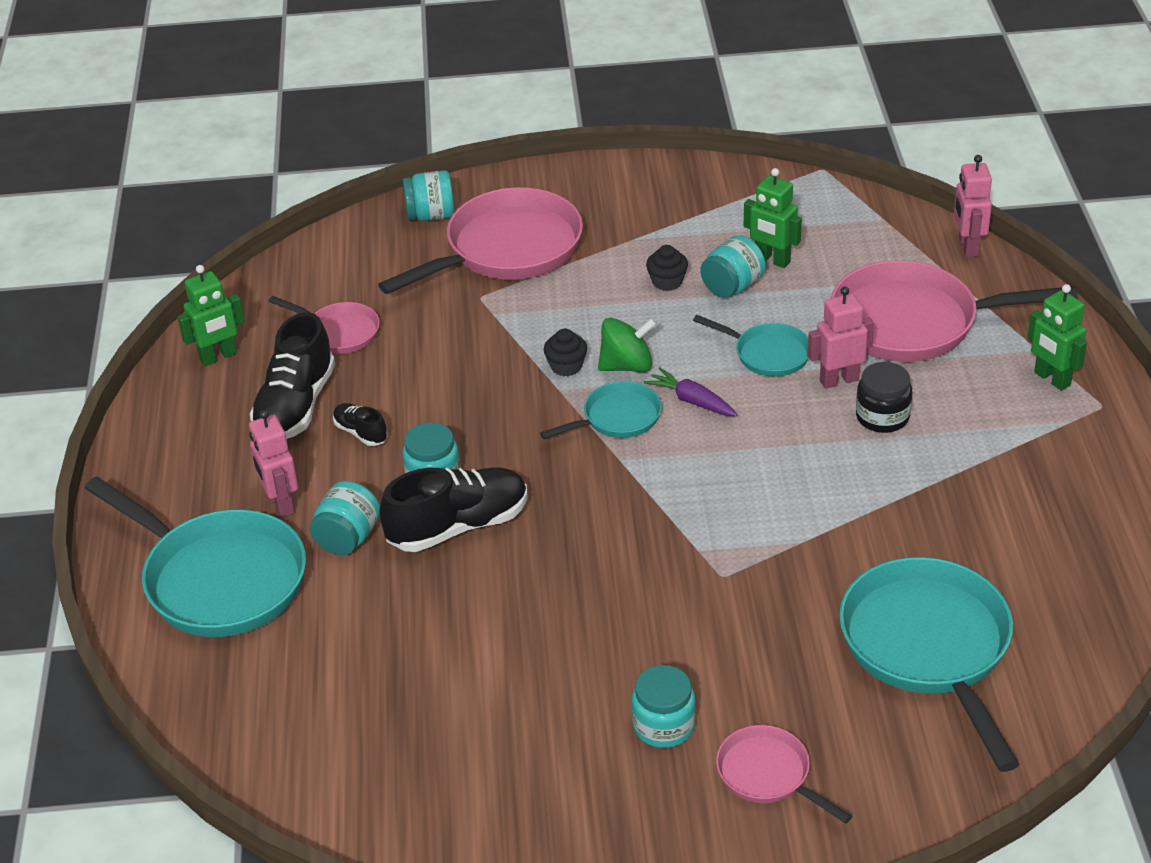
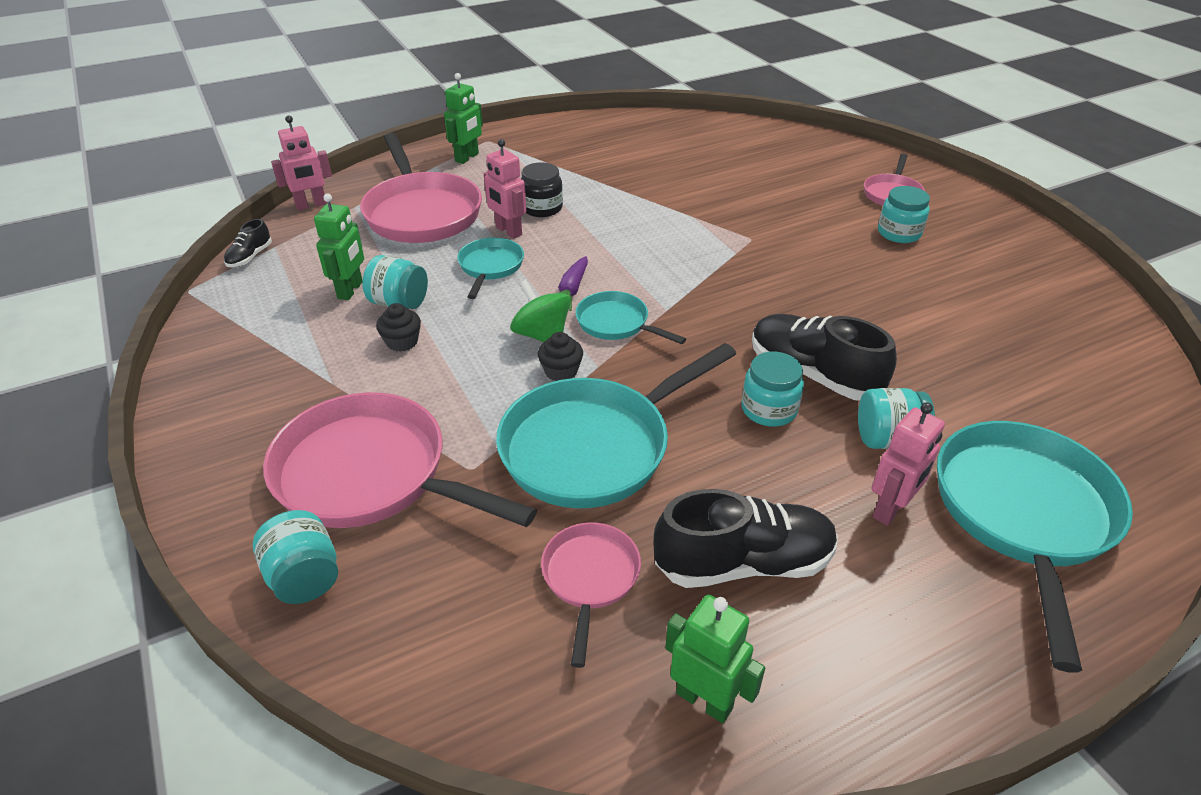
camera: 115 degrees left, 0 degrees up
(361, 433) = (746, 486): black shoe -> black shoe (250, 257)
(929, 648) = (745, 164): turquoise pan -> turquoise pan (593, 447)

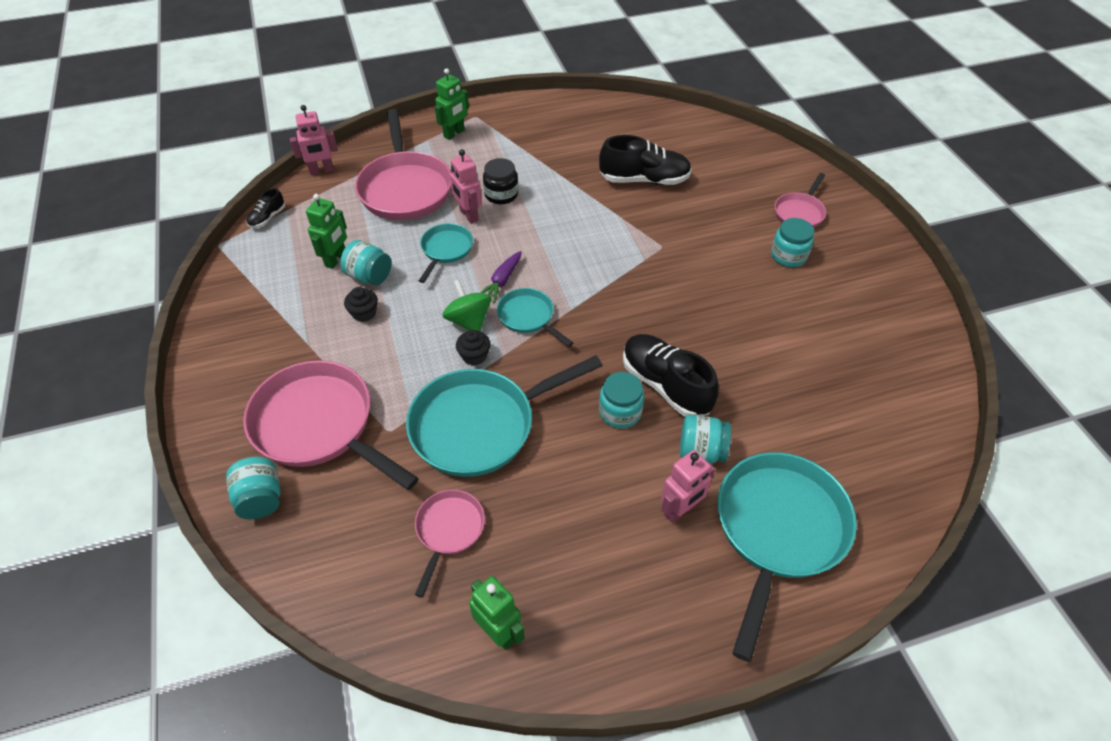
camera: 10 degrees right, 10 degrees up
(743, 563) = (558, 536): black shoe -> black shoe (644, 180)

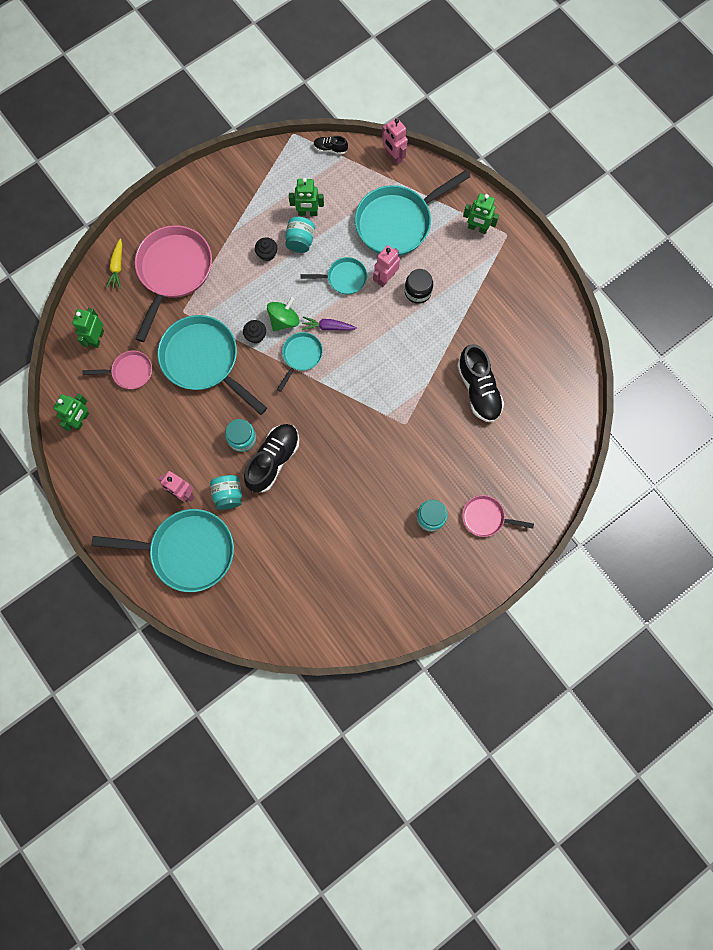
camera: 70 degrees right, 25 degrees up
(261, 499) = (117, 267): turquoise jar -> yellow carrot
(365, 564) = (97, 338): none -> green robot
(405, 188) = (397, 222): pink pan -> turquoise pan

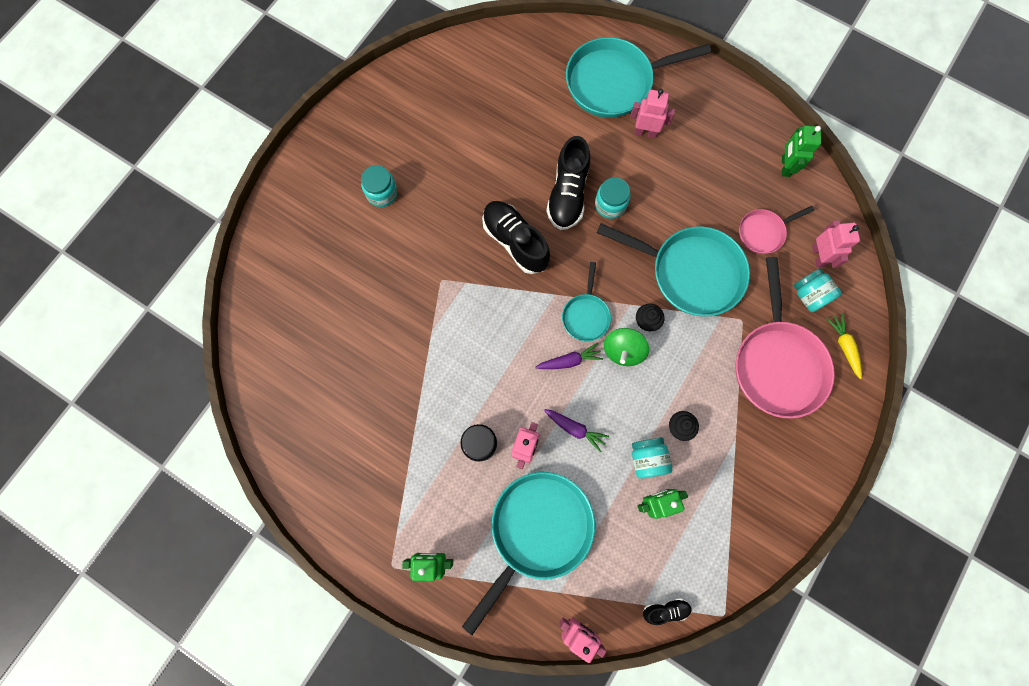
camera: 160 degrees right, 0 degrees up
(97, 338) = (818, 256): green robot -> pink robot
(228, 495) = (598, 146): turquoise jar -> turquoise jar (809, 295)
(344, 278) = (575, 429): turquoise pan -> purple carrot
(478, 389) = (370, 347): black shoe -> black shoe (515, 241)
(486, 517) = (324, 212): pink pan -> none

